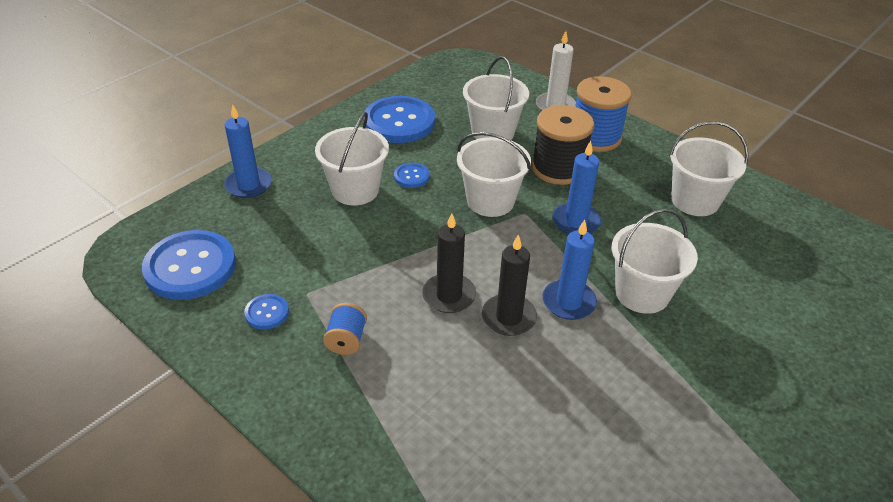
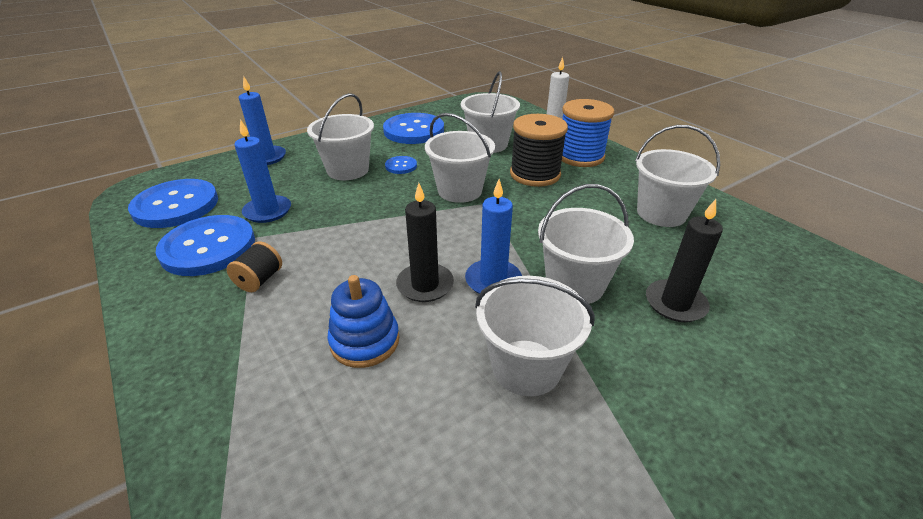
camera: 15 degrees right, 5 degrees down
(267, 312) = (208, 247): blue button -> blue button, size x2.18
(346, 340) = (259, 280): blue spool -> black spool
(449, 296) = (378, 258): black candle -> black candle (675, 303)
(483, 383) = (365, 341): none -> blue stacking toy
(575, 222) = (532, 215): blue candle -> blue candle (267, 211)
(630, 380) = (526, 367): none -> white bucket

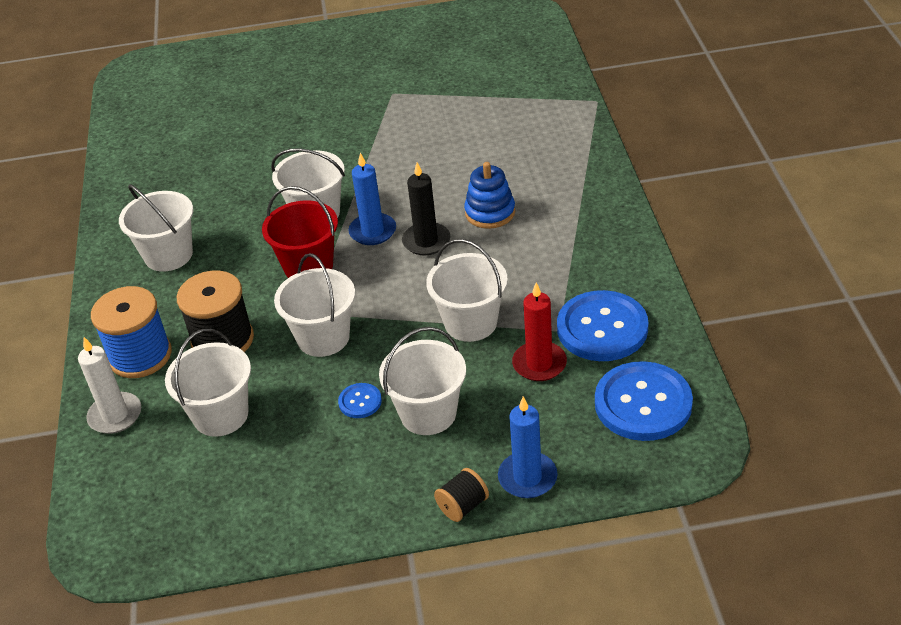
camera: 150 degrees left, 5 degrees up
(259, 280) = (557, 279): black spool -> black spool (462, 506)
(267, 211) = (539, 364): blue candle -> red candle
(414, 130) = (293, 485): blue button -> none
(525, 233) = (308, 266): none -> red bucket
(526, 367) = (398, 175): white bucket -> white bucket (470, 323)
(675, 303) = (265, 185): black candle -> none

